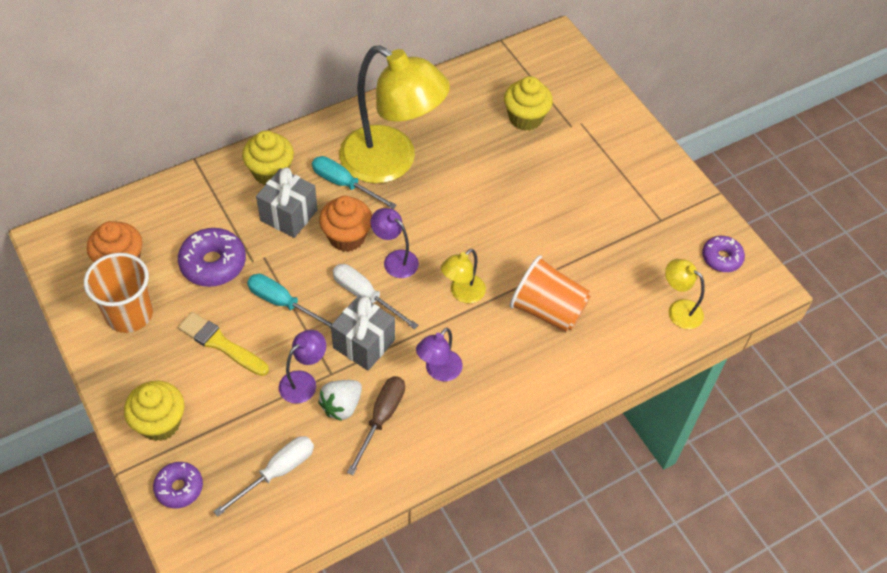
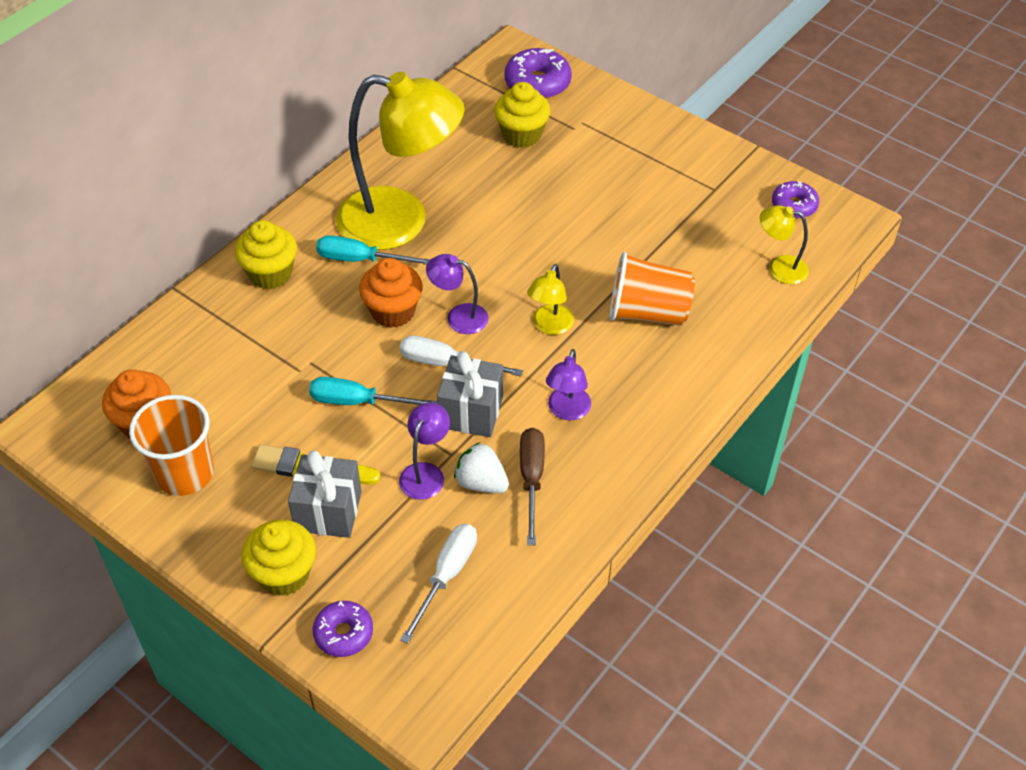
camera: 20 degrees left, 5 degrees down
(213, 263) = (255, 388): purple donut -> purple donut (537, 83)
(289, 215) = (315, 310): grey gift -> grey gift (328, 511)
(341, 406) = (481, 483): white strawberry -> white strawberry turned 105 degrees clockwise

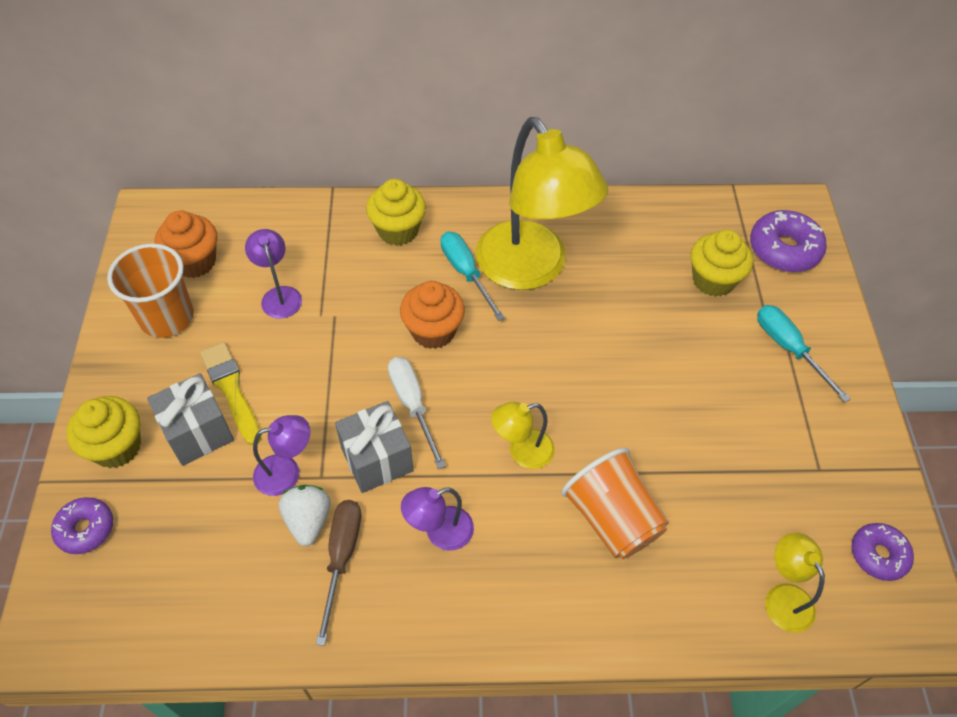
camera: 50 degrees right, 5 degrees up
(358, 402) = (321, 374): turquoise screwdriver -> turquoise screwdriver (789, 348)
(446, 576) = (192, 564): white screwdriver -> none
(459, 317) = (470, 378): purple lamp -> purple lamp (279, 295)
(531, 479) = (341, 557): brown screwdriver -> brown screwdriver turned 45 degrees counterclockwise

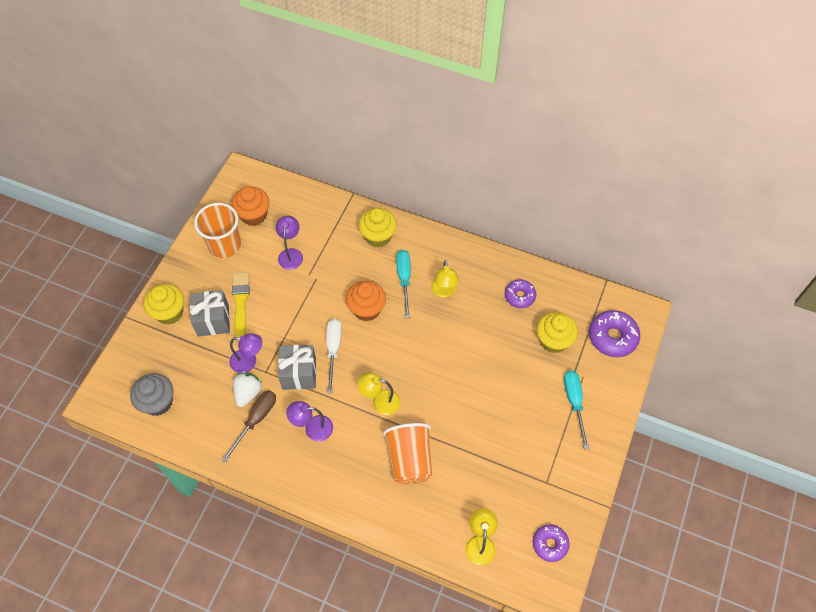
camera: 25 degrees right, 5 degrees up
(86, 529) = (137, 352): purple donut -> purple donut (519, 296)
(158, 596) = (158, 402): none -> grey cupcake
(531, 270) = (444, 291): yellow lamp -> yellow lamp, size x0.43

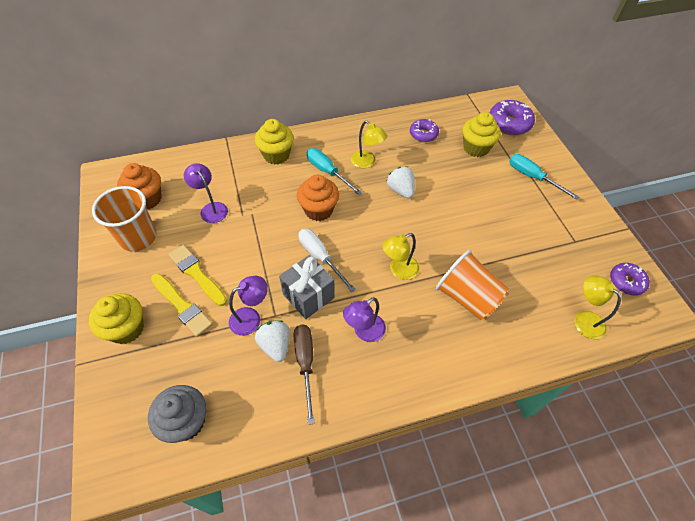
camera: 40 degrees left, 5 degrees down
(213, 320) = (182, 306): grey gift -> yellow brush
(447, 336) = (400, 190): none -> white strawberry

